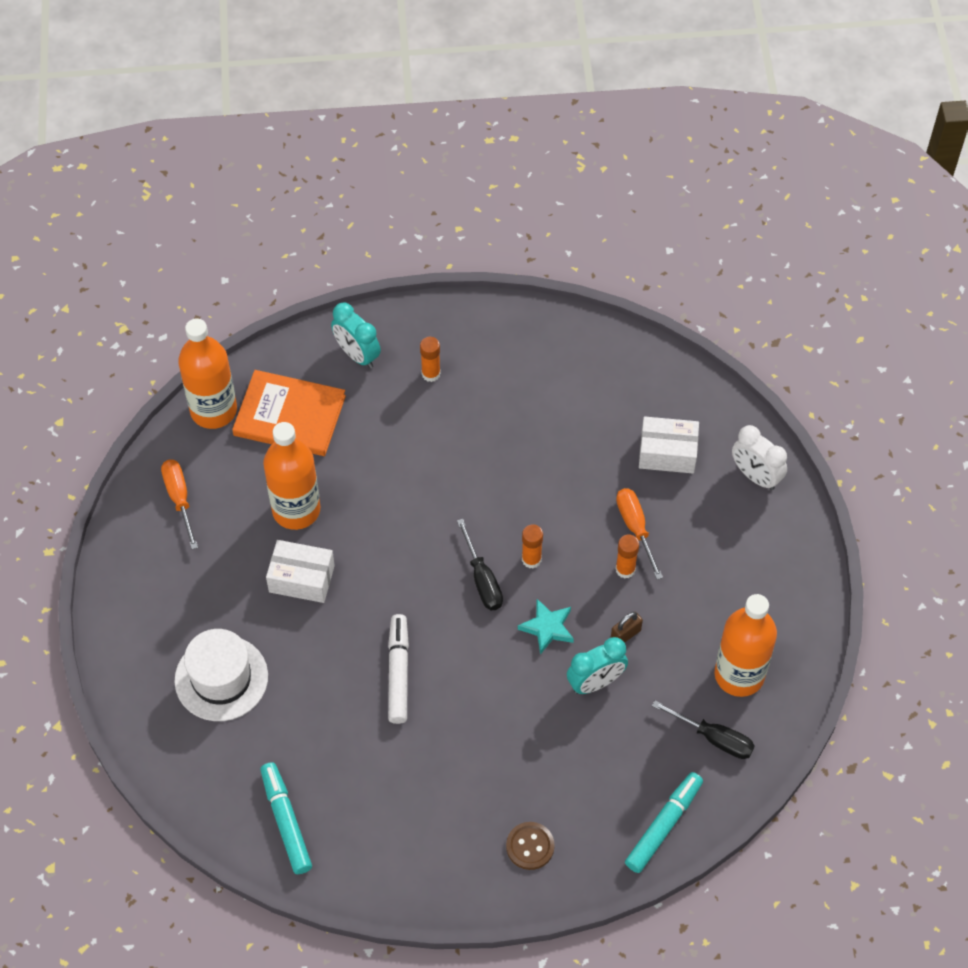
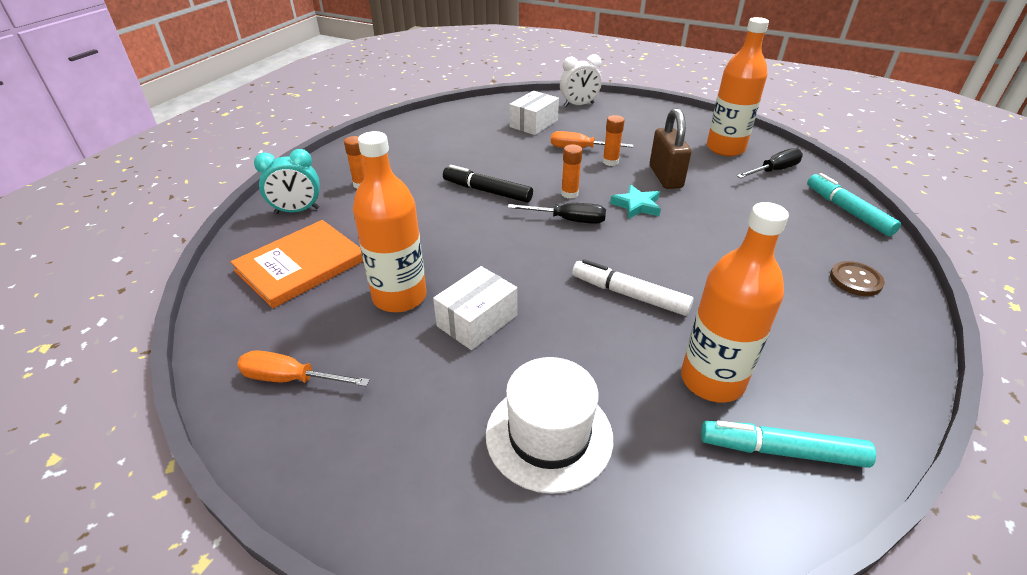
camera: 60 degrees left, 20 degrees down
(213, 410) = (229, 312): orange bottle -> orange bottle (712, 380)
(489, 486) = (487, 191): none -> black marker
(595, 682) = (700, 200): turquoise clock -> none
(625, 634) = (665, 177): brown padlock -> brown padlock, size x1.94

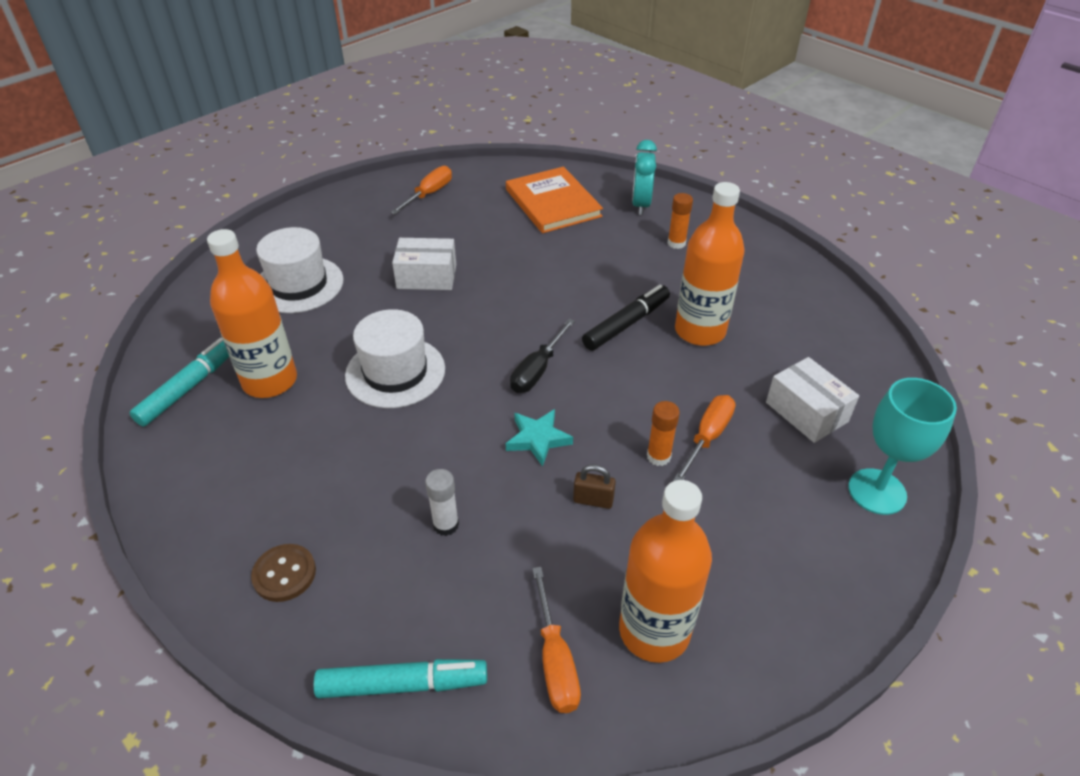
camera: 110 degrees right, 5 degrees up
(399, 297) = (482, 244): orange bottle -> orange bottle (700, 331)
(477, 321) = (426, 276): white box -> white box turned 60 degrees counterclockwise
(569, 194) = (592, 388): orange glue stick -> none
(579, 105) = (877, 491): white clock -> turquoise goblet
(629, 295) = (395, 372): white marker -> white hat
(665, 177) = (593, 500): brown padlock -> brown padlock, size x0.52
(741, 224) = (446, 525): none -> white glue stick
(774, 170) = (555, 660): black screwdriver -> orange screwdriver

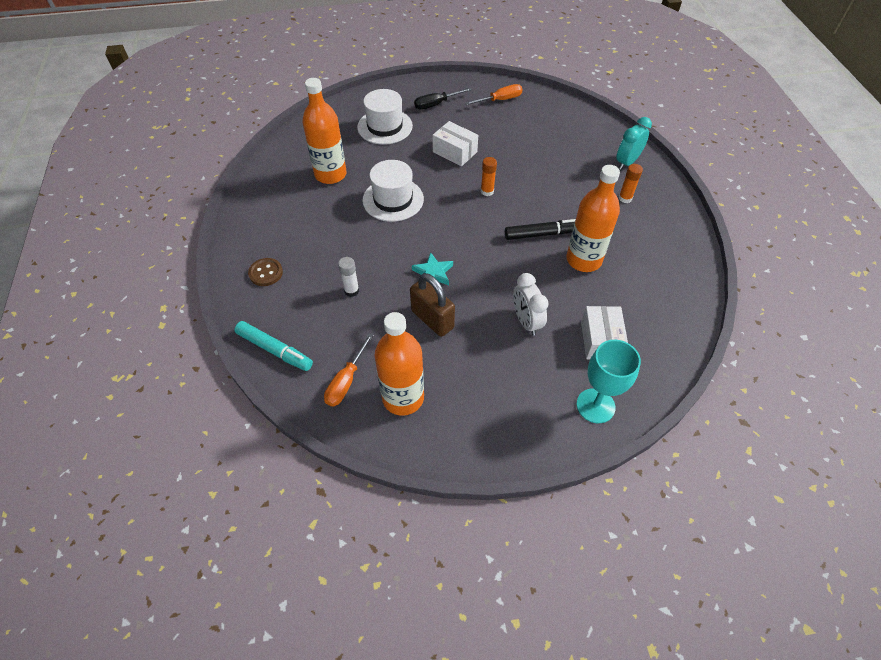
camera: 35 degrees right, 10 degrees up
(189, 387) = (293, 160): turquoise marker -> none
(537, 370) = (467, 235): black screwdriver -> black screwdriver (436, 104)
(552, 203) = (570, 137): orange book -> none
(593, 500) = (432, 319): brown padlock -> brown padlock, size x1.94
(658, 456) = (488, 317): orange glue stick -> orange glue stick (487, 191)
(707, 437) = (526, 321): orange screwdriver -> white clock

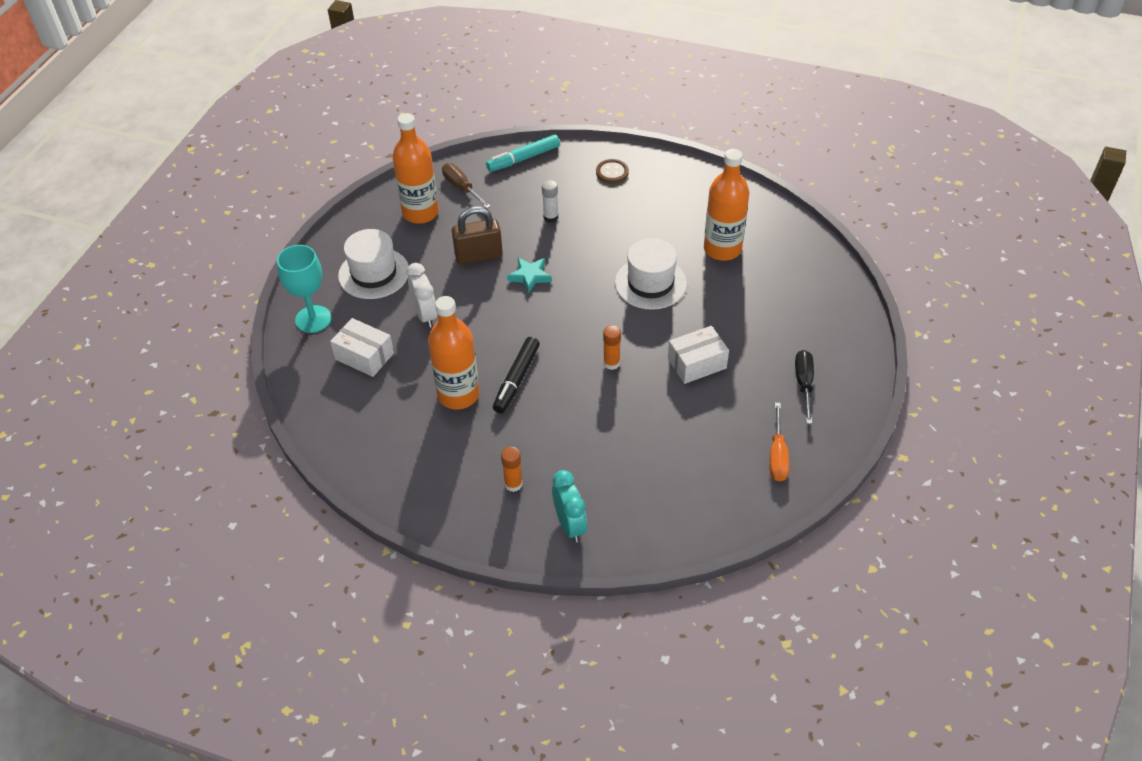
camera: 120 degrees right, 5 degrees down
(346, 381) = (461, 188): orange screwdriver -> brown screwdriver
(385, 126) = (783, 319): white hat -> white hat (374, 273)
(526, 321) = (425, 315): white clock -> white clock turned 60 degrees clockwise

